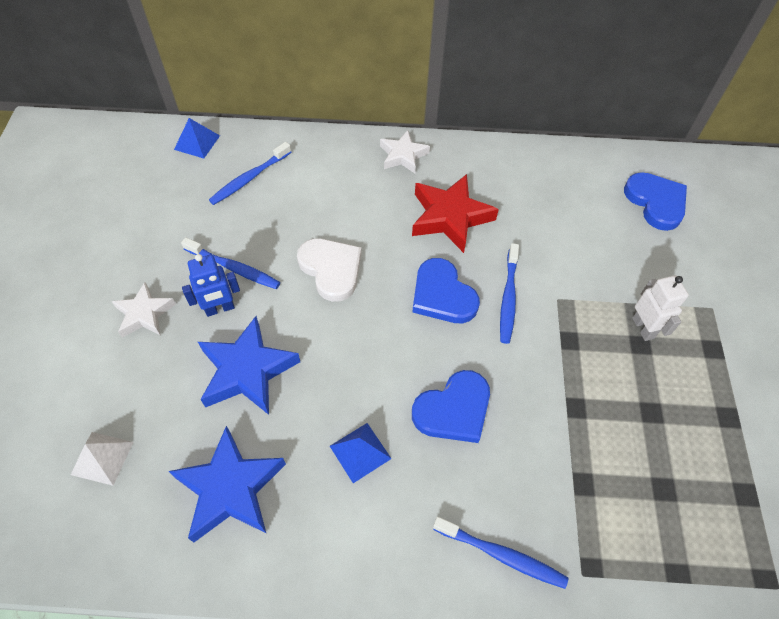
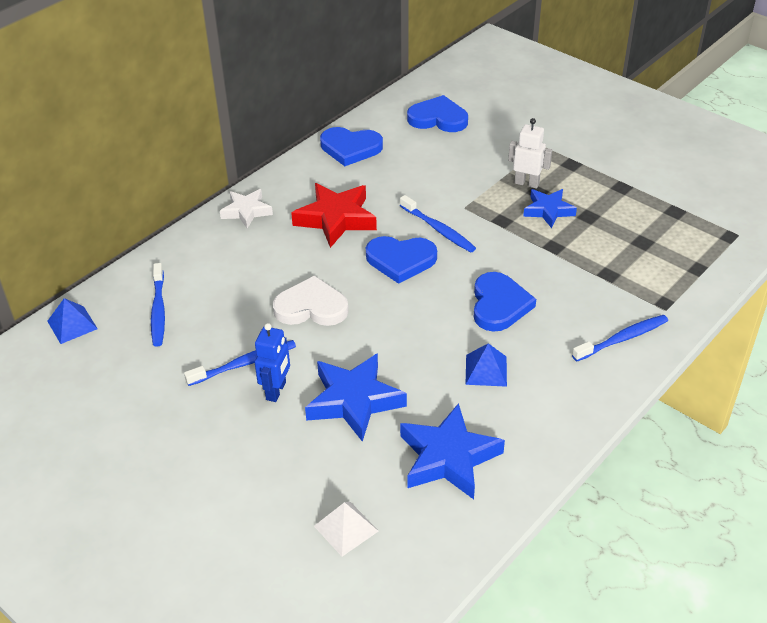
camera: 50 degrees left, 15 degrees down
(144, 314) = (228, 442): white star -> none
(547, 169) = (350, 148): none -> blue heart
(623, 371) = (548, 211): none -> blue star

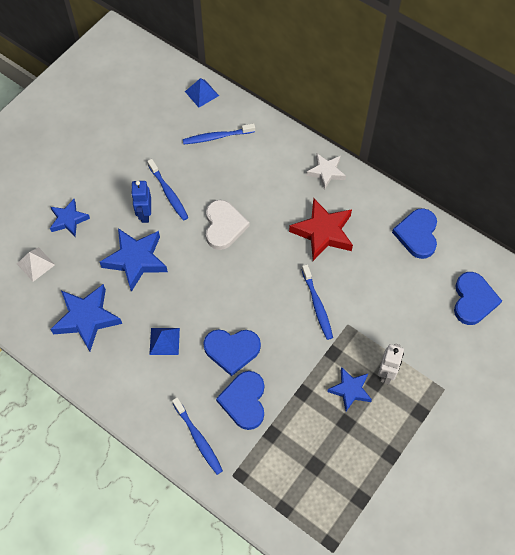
camera: 85 degrees right, 20 degrees up
(268, 486) = (68, 220): none -> blue star
(276, 391) = (145, 214): blue robot -> blue robot turned 75 degrees clockwise
(401, 260) = (278, 280): blue heart -> blue heart (244, 401)
(438, 229) = (317, 305): blue toothbrush -> blue toothbrush turned 60 degrees counterclockwise

